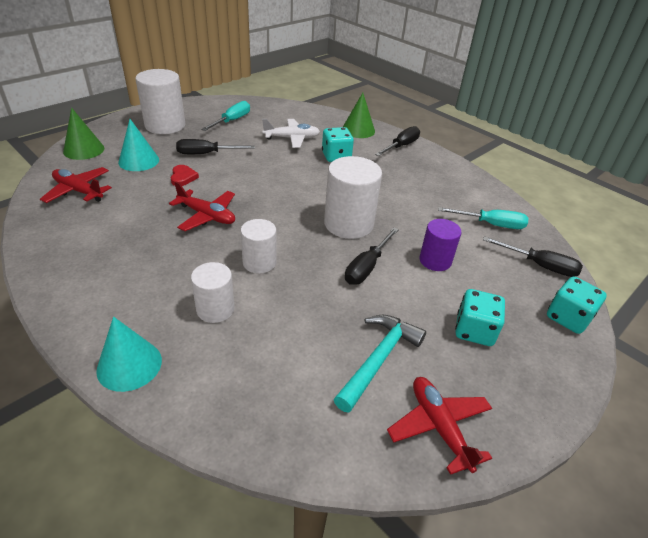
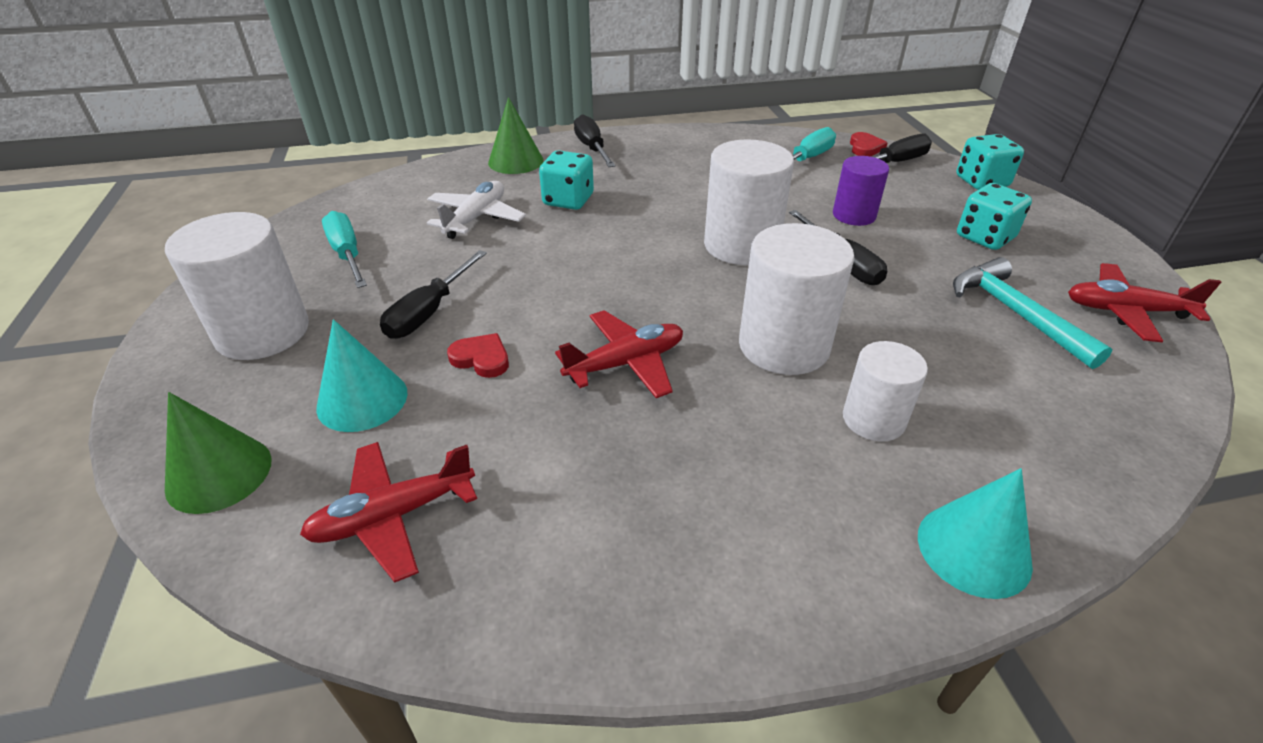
camera: 55 degrees left, 0 degrees up
(259, 262) = (783, 346): white cylinder -> white cylinder, size x1.65
(545, 247) = (865, 148): none -> red heart

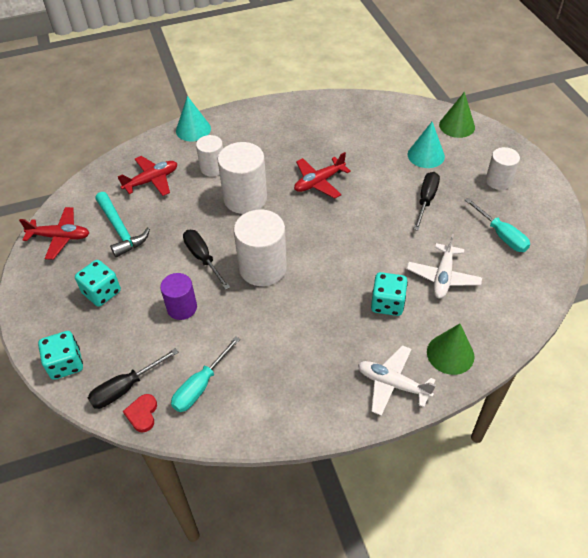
camera: 175 degrees right, 10 degrees up
(263, 332) = (498, 181): white cylinder -> white cylinder, size x0.61
(393, 516) = (386, 120): red plane -> red plane (152, 180)
(481, 358) = (386, 178): red heart -> none
(592, 148) = (392, 384): black screwdriver -> white plane

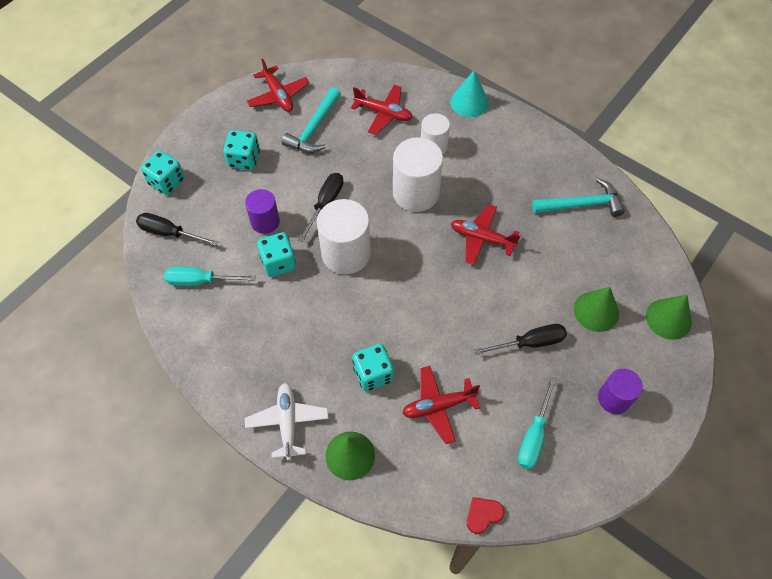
camera: 55 degrees right, 10 degrees up
(142, 414) = (154, 258): red heart -> red heart (483, 515)
(232, 317) = (278, 262): none -> turquoise dice
(336, 119) = (582, 204): none -> turquoise hammer
(426, 155) = (596, 311): turquoise cone -> green cone
(443, 277) = (438, 406): white plane -> red plane
(498, 181) = (614, 398): white cylinder -> purple cylinder

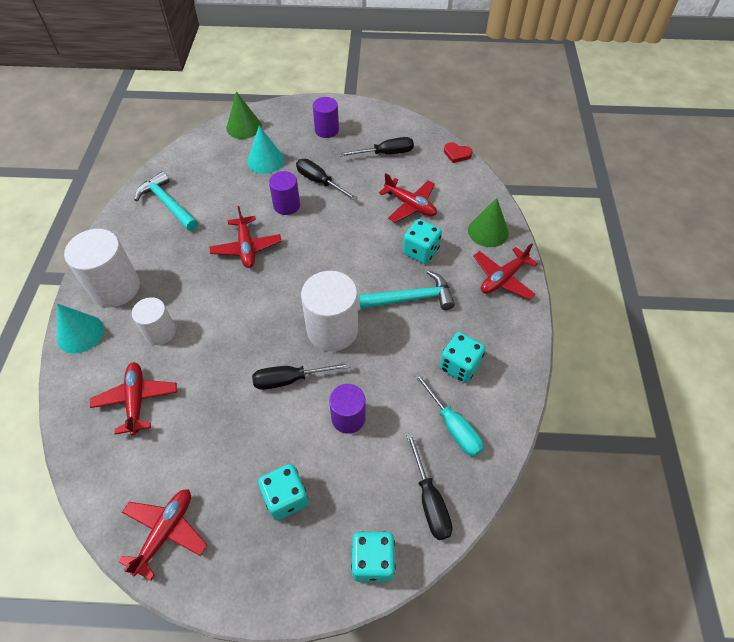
camera: 125 degrees left, 5 degrees down
(278, 262) = (382, 375): turquoise dice -> turquoise dice (459, 366)
(287, 422) = (503, 278): white plane -> red plane
(314, 129) = (197, 455): turquoise hammer -> turquoise hammer (412, 298)
(416, 193) = (228, 316): white cylinder -> white cylinder (115, 288)
(515, 296) = (286, 205): none -> purple cylinder
(534, 436) = (385, 153): turquoise screwdriver -> black screwdriver
(596, 311) = (265, 160): green cone -> turquoise cone

